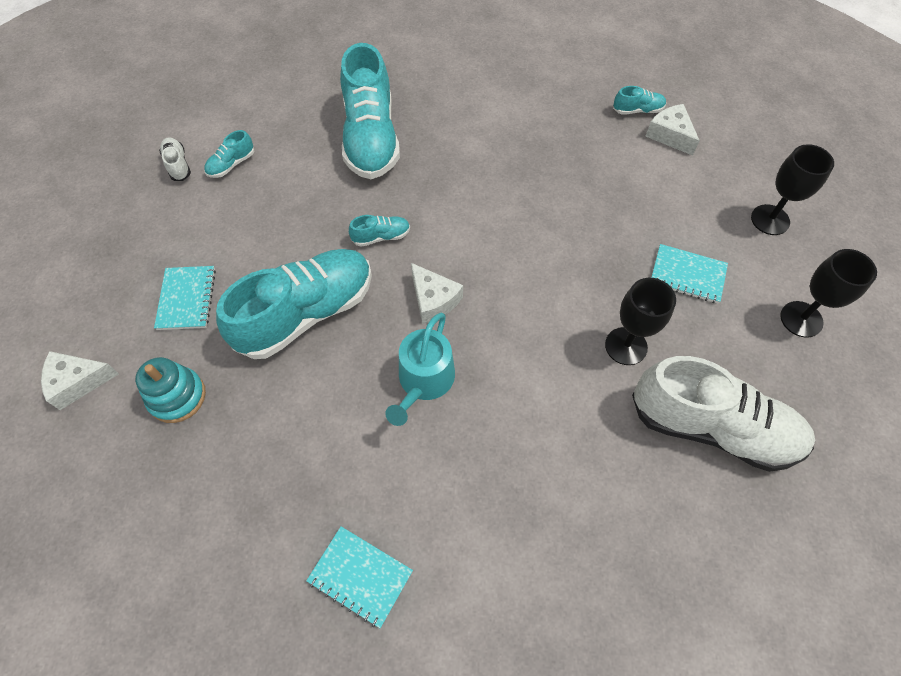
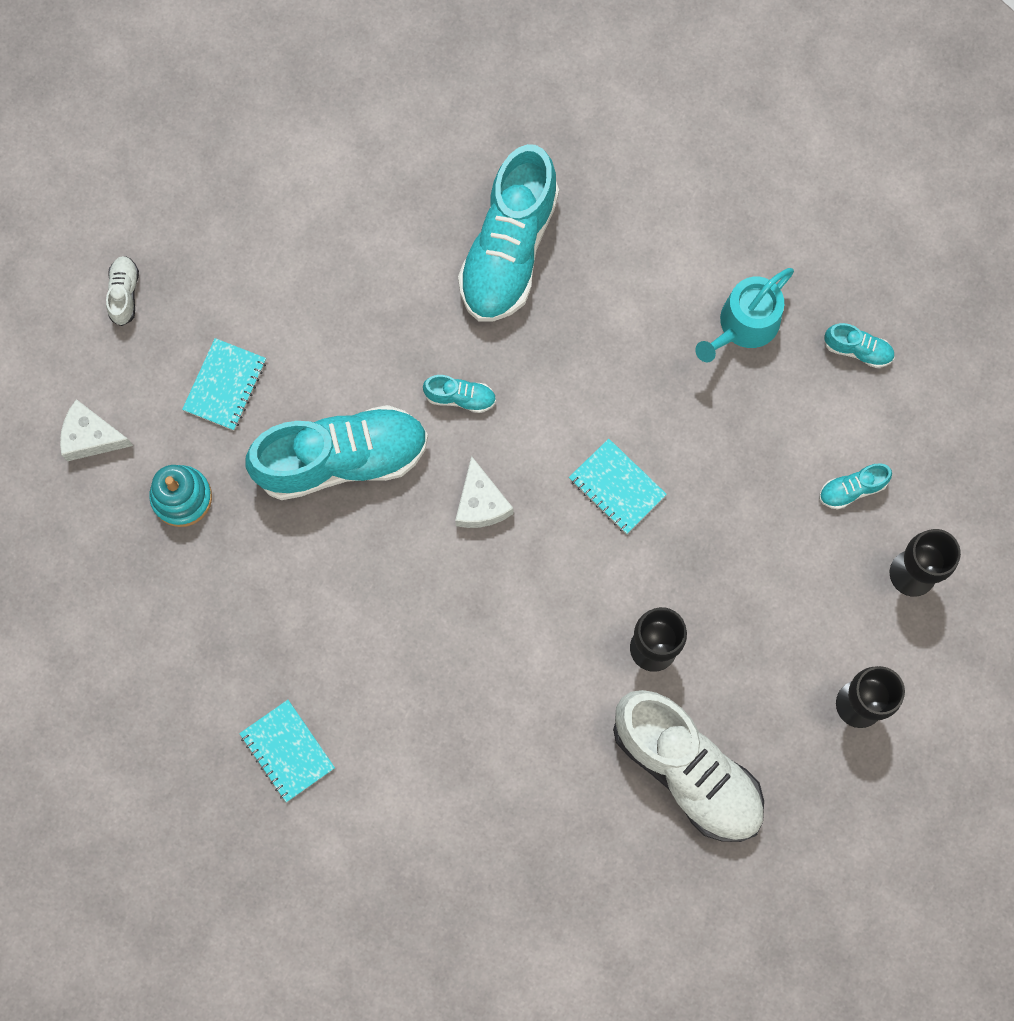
camera: 25 degrees right, 15 degrees up
(178, 165) = (270, 193): white shoe -> white shoe (124, 294)
(231, 164) = (331, 219): turquoise shoe -> turquoise shoe (852, 489)
(423, 381) = (427, 591): turquoise watering can -> turquoise watering can (743, 325)
(670, 135) = (873, 405): white cheese -> none
(687, 275) = (771, 598): turquoise notebook -> turquoise notebook (617, 487)

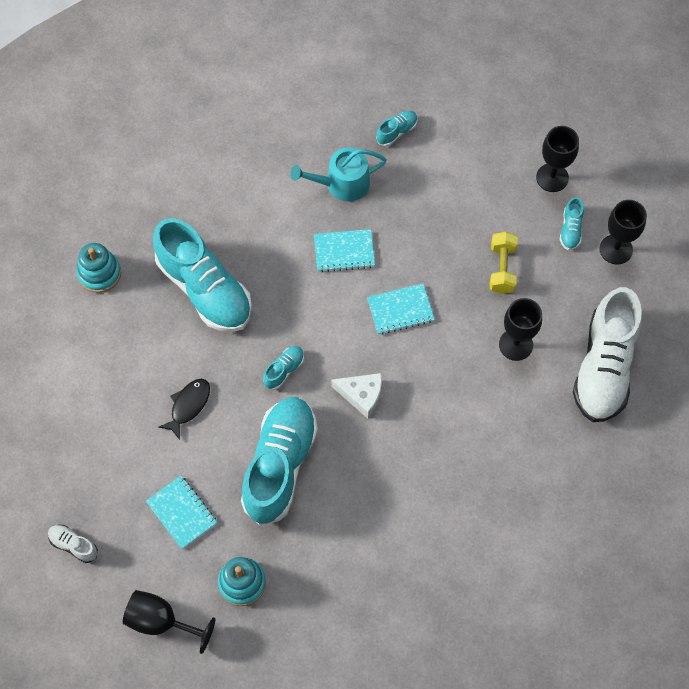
camera: 60 degrees left, 10 degrees down
(91, 437) = (161, 621): white cheese -> black goblet
(287, 751) = (457, 605): turquoise notebook -> turquoise notebook (344, 251)
(355, 317) = (188, 405): none -> black fish
(458, 123) = (99, 273): none -> turquoise stacking toy
(687, 770) = (604, 367): white shoe -> white shoe turned 120 degrees clockwise
(743, 325) = (342, 184): turquoise watering can -> turquoise watering can turned 90 degrees clockwise
(746, 578) = (502, 269): none -> yellow dumbbell
(852, 489) = (481, 181): turquoise shoe -> turquoise shoe (570, 230)

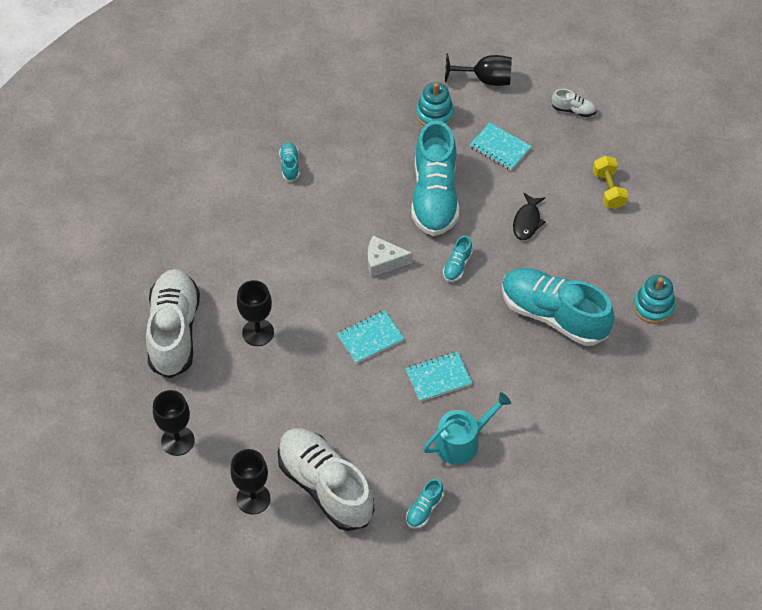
camera: 165 degrees right, 10 degrees down
(482, 173) = (325, 486): none -> white shoe
(502, 269) = (285, 396): yellow dumbbell -> yellow dumbbell (608, 190)
(570, 230) = (225, 449): turquoise shoe -> turquoise shoe (290, 166)

